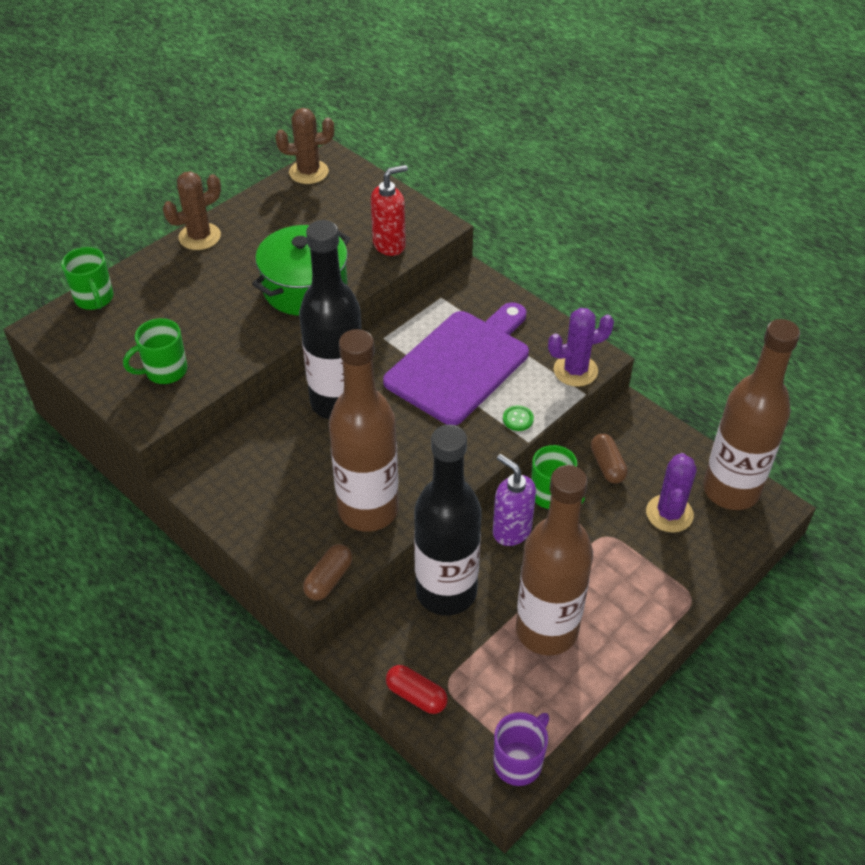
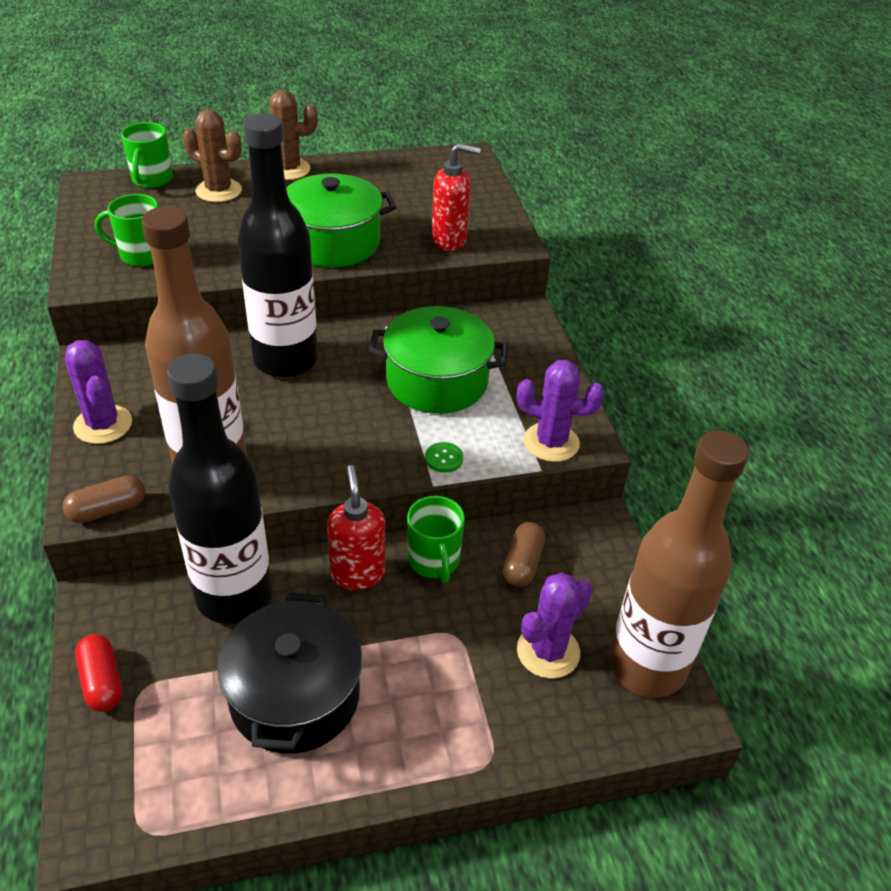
camera: 30 degrees right, 5 degrees down
(256, 522) = (103, 425): none -> purple cactus
(308, 172) = (437, 158): brown cactus -> brown cactus (218, 191)
(461, 363) = (437, 381): purple cutting board -> green pot
(511, 531) = (357, 573): purple soap dispenser -> red soap dispenser
(519, 762) = (127, 821): purple mug -> none
(546, 630) = (294, 696): brown bottle -> black pot

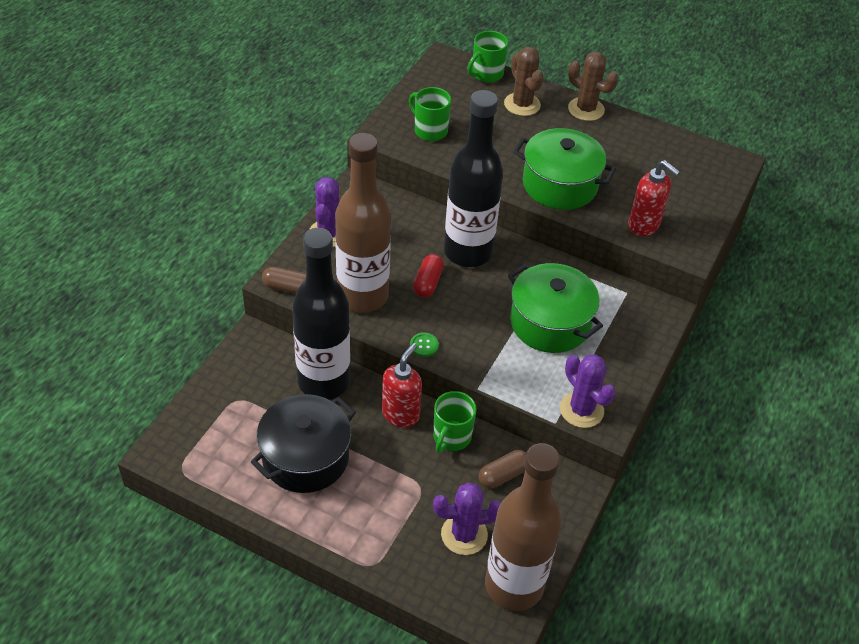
camera: 40 degrees right, 5 degrees up
(102, 681) = (222, 382): red capsule -> red capsule (428, 283)
(444, 458) = (501, 376): green button -> green button (424, 345)

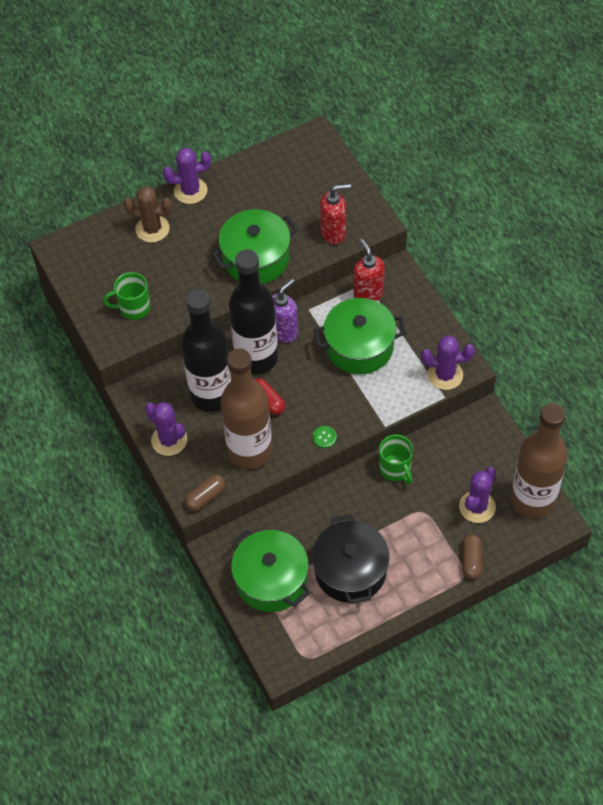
camera: 50 degrees left, 10 degrees up
(250, 397) = (271, 580): none -> green pot
(323, 381) = (291, 523): black bottle -> black bottle (212, 395)
(401, 414) = (354, 489): red soap dispenser -> red soap dispenser (368, 294)
(486, 74) = (98, 231): green mug -> none
(503, 475) = (447, 456): brown capsule -> brown capsule (471, 560)
(514, 258) = (284, 331): none -> purple soap dispenser
(586, 109) = (190, 191): brown cactus -> purple cactus

